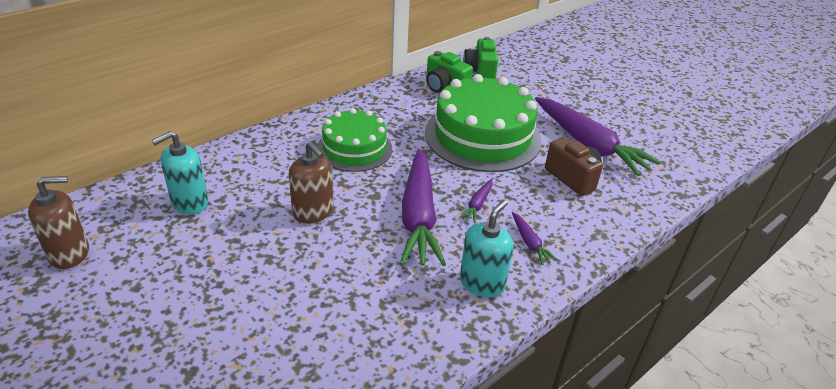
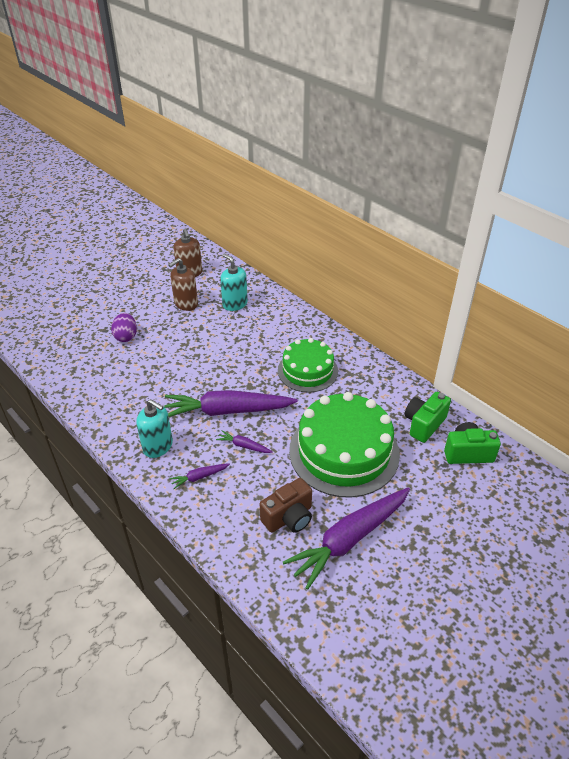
camera: 90 degrees right, 5 degrees up
(224, 335) = (126, 336): none -> purple egg
(313, 212) = (229, 357): brown soap dispenser -> brown soap dispenser (186, 304)

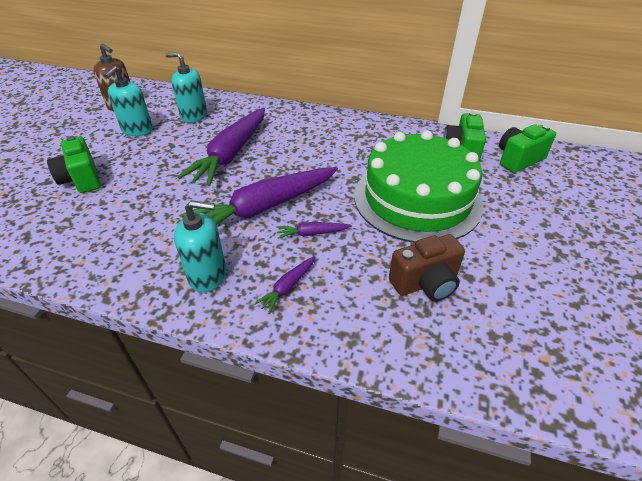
camera: 30 degrees left, 0 degrees up
(126, 336) = (82, 179): purple egg -> green camera
(186, 304) = (137, 130): brown soap dispenser -> turquoise soap dispenser
(289, 518) = (425, 283): brown camera -> brown camera turned 45 degrees clockwise
(307, 370) = (317, 146): green cake -> none
(349, 539) = (504, 275): purple carrot -> purple carrot (231, 154)

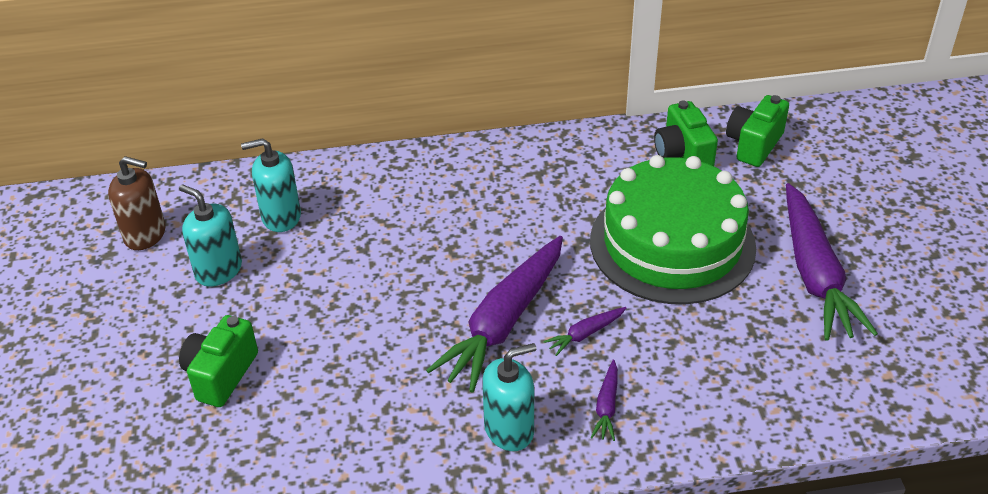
camera: 25 degrees left, 0 degrees up
(82, 179) = (221, 374): green camera -> green camera turned 75 degrees clockwise
(137, 130) = (218, 270): turquoise soap dispenser -> turquoise soap dispenser turned 135 degrees clockwise
(231, 154) = (394, 261): purple carrot -> purple carrot (815, 274)
(425, 283) = (742, 344): brown camera -> none

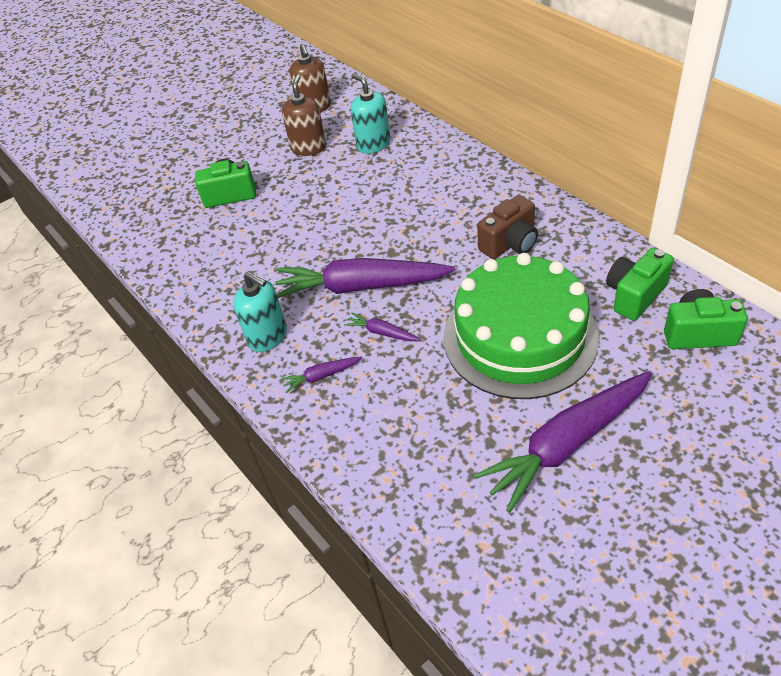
camera: 65 degrees right, 5 degrees up
(218, 270) = (308, 148): turquoise soap dispenser -> brown soap dispenser
(547, 193) = (510, 243): none -> brown camera

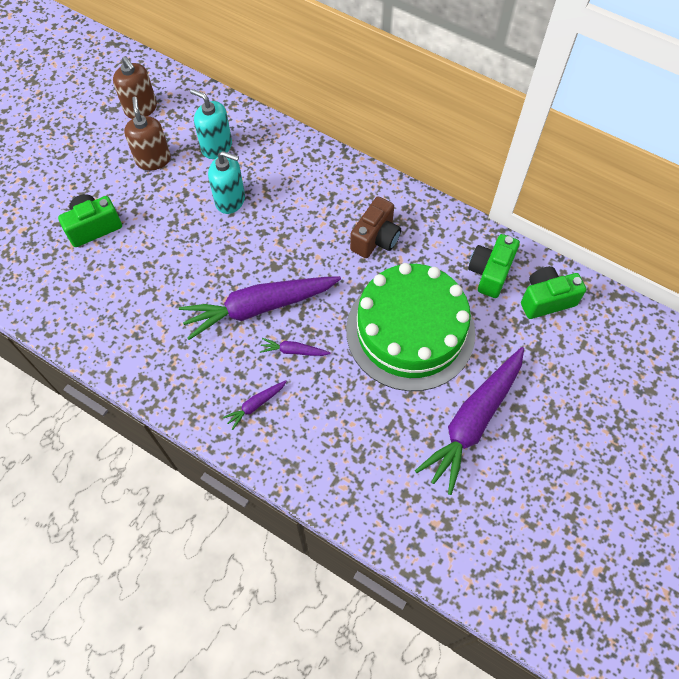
camera: 25 degrees left, 15 degrees up
(268, 336) = (192, 376): turquoise soap dispenser -> turquoise soap dispenser (230, 200)

